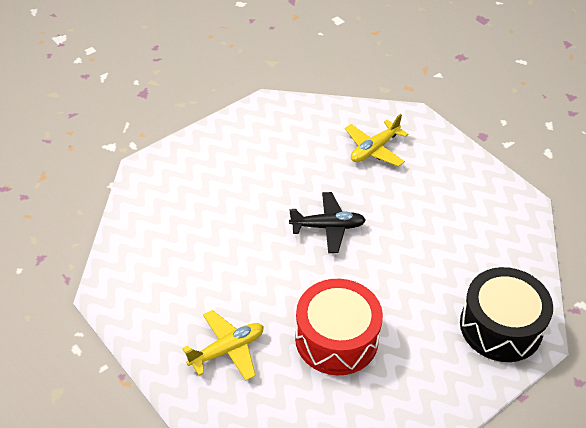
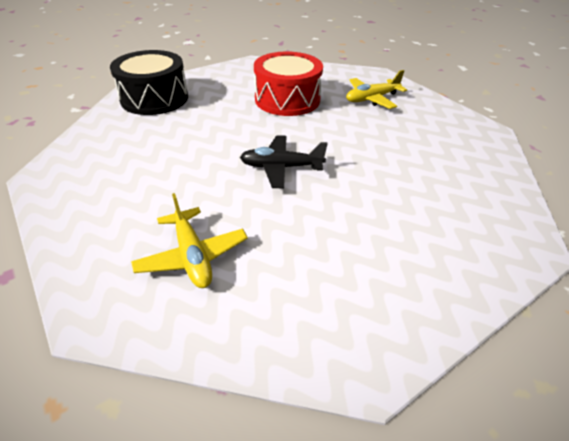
camera: 175 degrees left, 5 degrees down
(374, 149) = (192, 256): yellow plane -> yellow plane turned 105 degrees clockwise

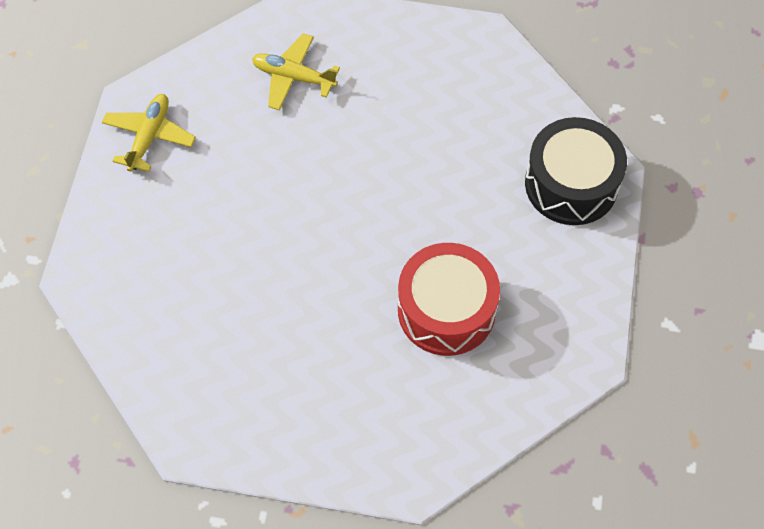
camera: 135 degrees right, 20 degrees up
(281, 167) = (330, 200): black plane -> none
(372, 99) = (361, 402): yellow plane -> yellow plane (149, 137)

